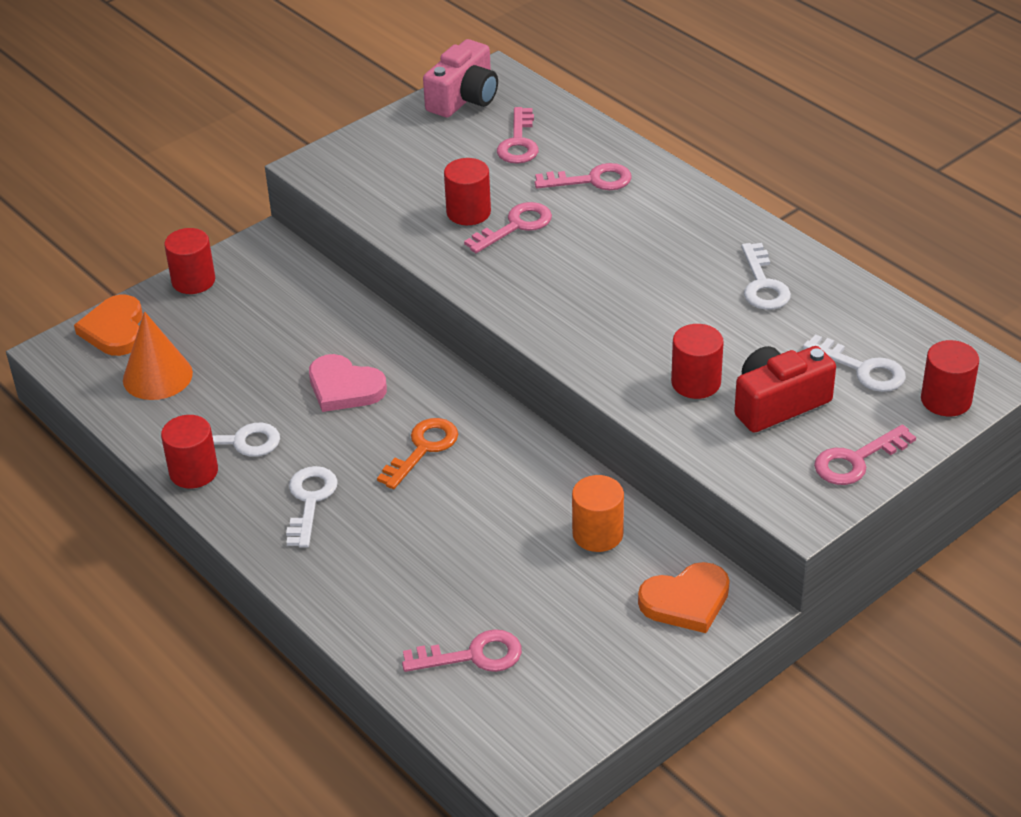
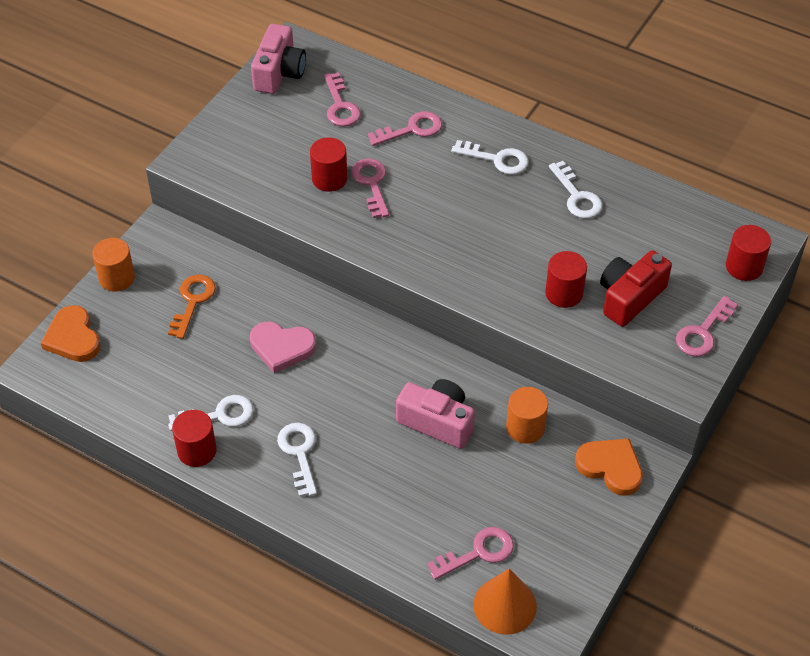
camera: 20 degrees left, 10 degrees up
(157, 376) = (128, 372): orange cone -> orange cone (505, 605)
(193, 281) = (117, 278): red cylinder -> orange cylinder
(423, 449) = (366, 387): orange key -> orange key (193, 301)
(491, 504) = (437, 422): none -> pink camera
(515, 226) = (371, 184): pink key -> pink key turned 45 degrees counterclockwise
(686, 601) = (610, 467): orange heart -> orange heart turned 105 degrees counterclockwise
(863, 369) = (677, 254): white key -> white key (497, 159)

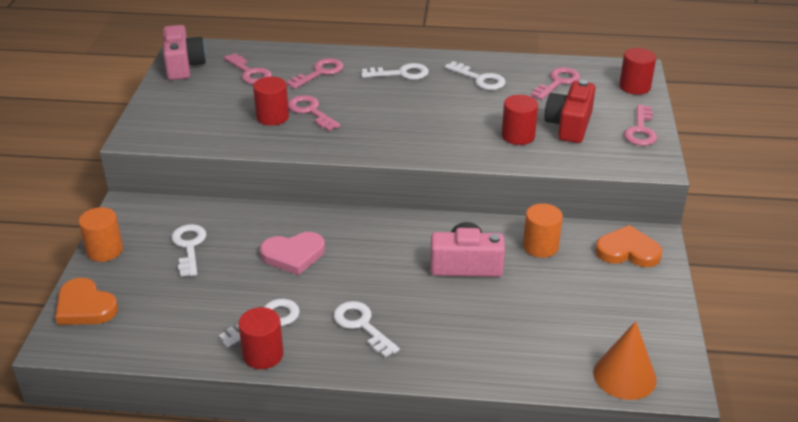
camera: 25 degrees left, 15 degrees down
(193, 301) = (189, 246): orange key -> white key
(478, 552) = (572, 345): pink key -> pink key (558, 82)

